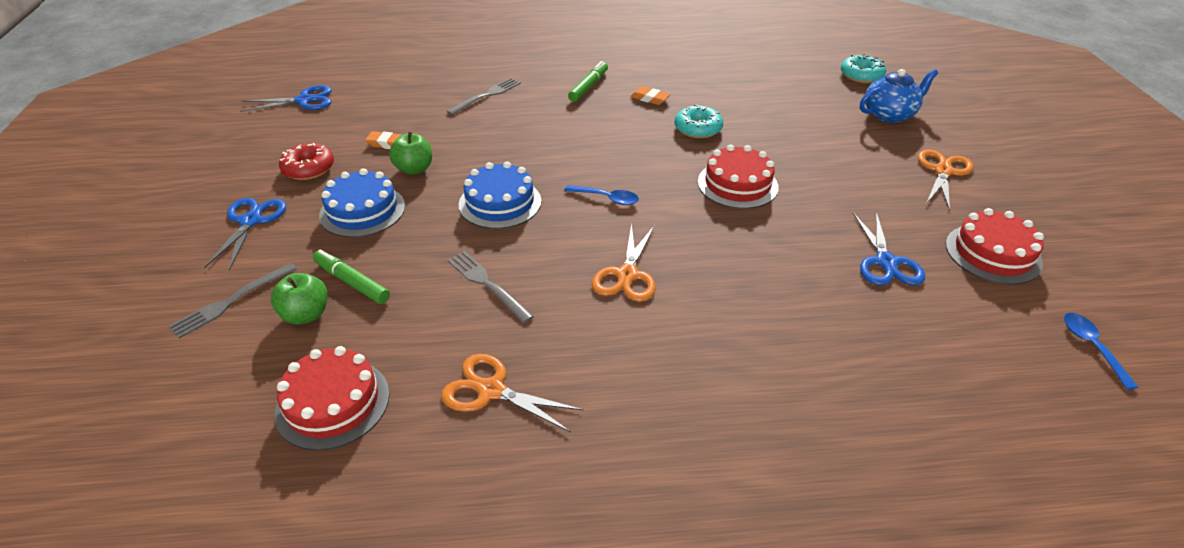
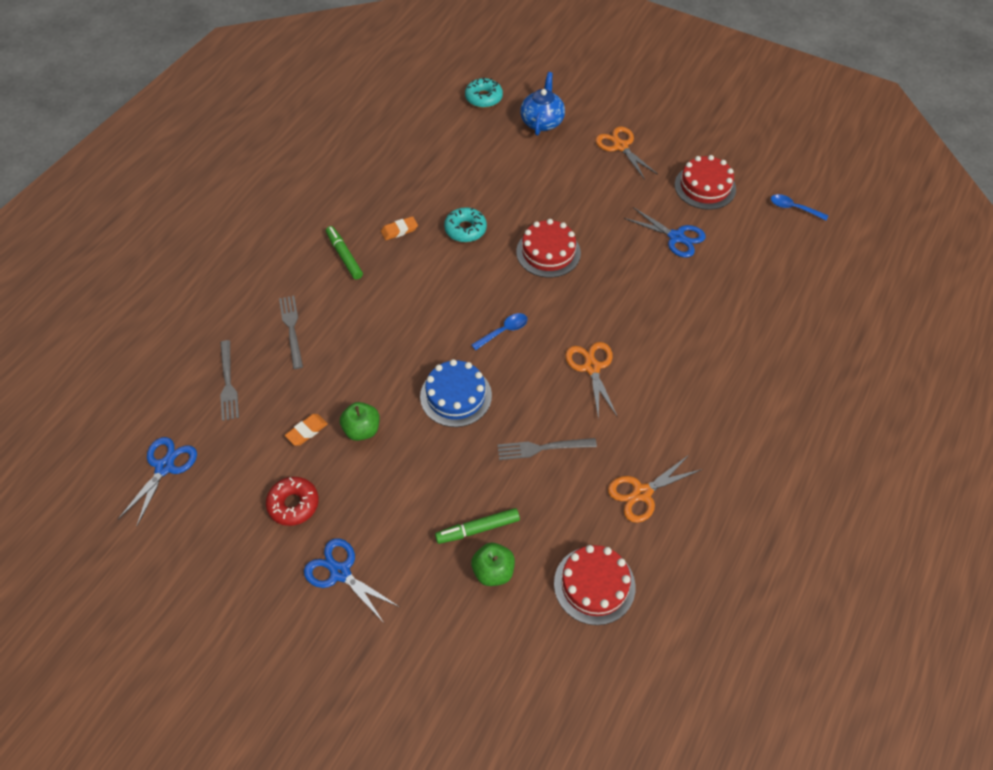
camera: 55 degrees left, 15 degrees up
(231, 302) = (440, 617): grey fork -> grey fork (228, 383)
(362, 210) = (391, 488): blue cake -> none
(627, 275) = (592, 367): orange scissors -> orange scissors turned 150 degrees counterclockwise

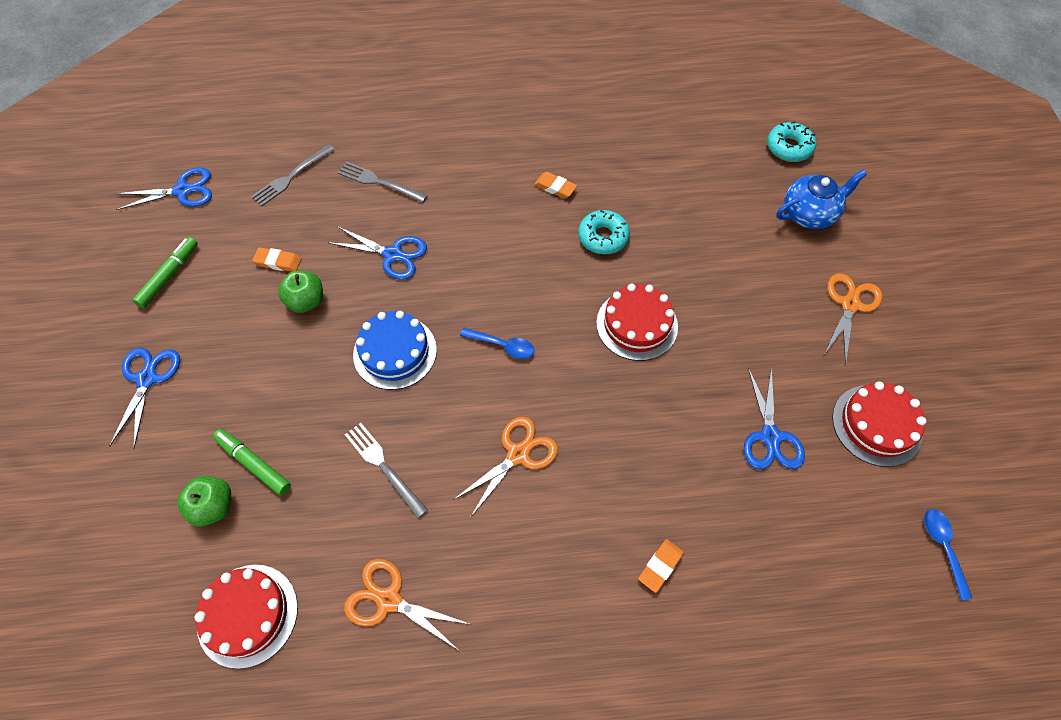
camera: 55 degrees right, 5 degrees up
(292, 329) = (379, 182): grey fork -> grey fork turned 105 degrees counterclockwise
(293, 504) = (197, 300): red donut -> none
(344, 256) = (489, 167): green marker -> green marker (169, 275)
(369, 354) = (393, 254): none -> blue scissors
(718, 338) = (660, 566): none -> orange eraser

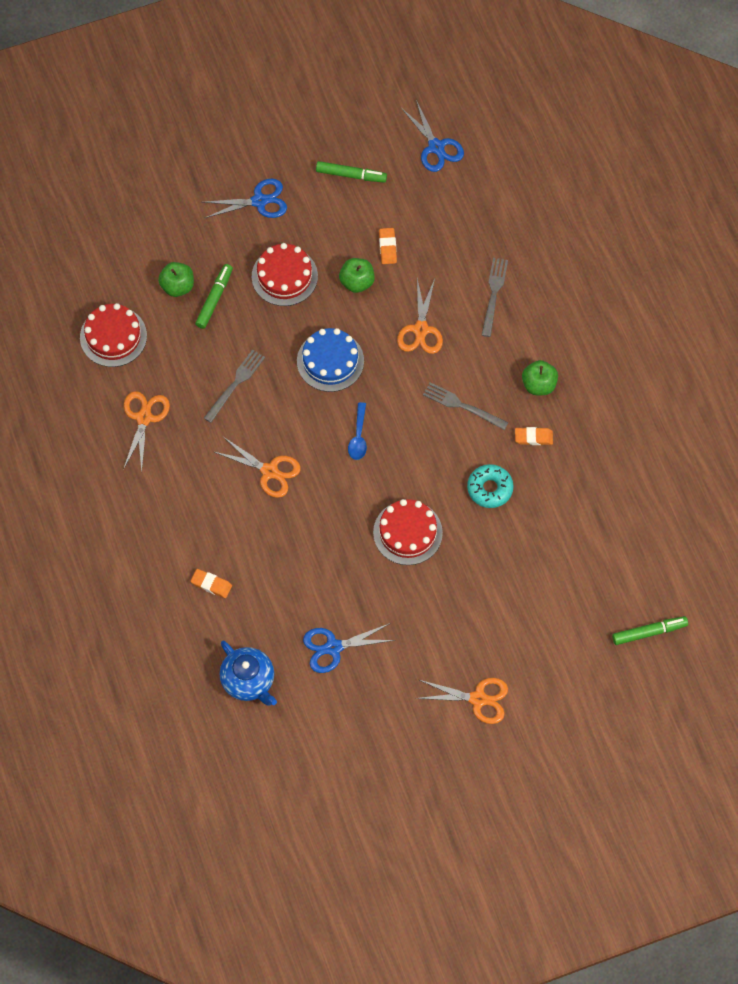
camera: 75 degrees right, 5 degrees up
(291, 177) = (477, 223): grey fork -> grey fork (462, 406)
(393, 254) = (421, 330): blue scissors -> orange scissors
(497, 169) = (539, 385): none -> green apple
(555, 187) = (533, 437): orange eraser -> orange eraser turned 75 degrees clockwise
(789, 147) = (649, 632): turquoise donut -> green marker
(809, 214) = (570, 657): blue teapot -> blue teapot (248, 681)
(876, 425) = (366, 726): red cake -> red cake (284, 276)
(943, 547) = (276, 777): blue spoon -> none

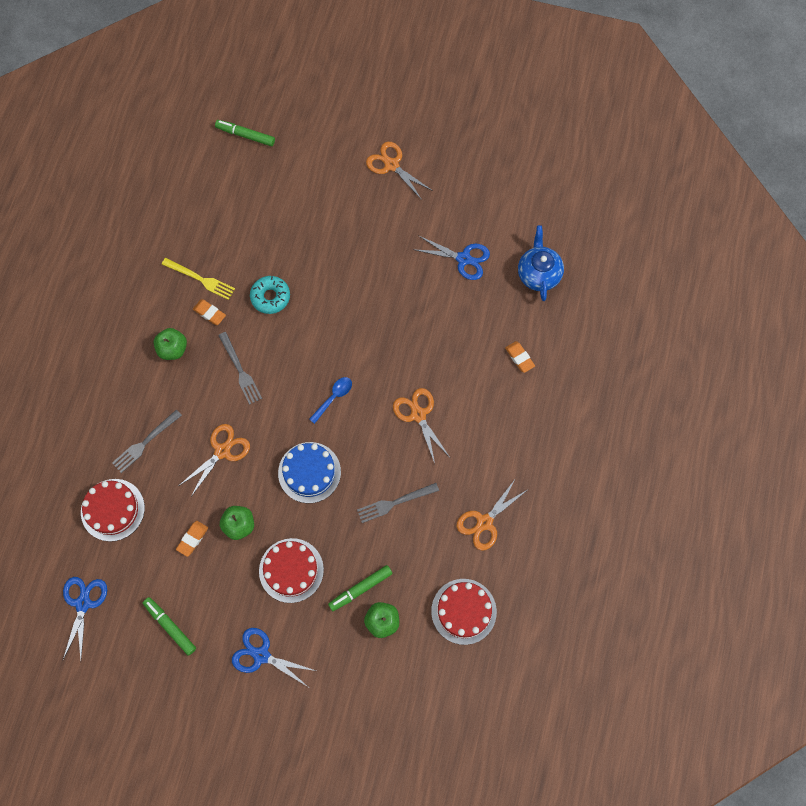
camera: 145 degrees left, 5 degrees up
(407, 532) = (352, 304): red cake -> red cake (112, 510)
(568, 462) = (200, 279): none -> yellow fork

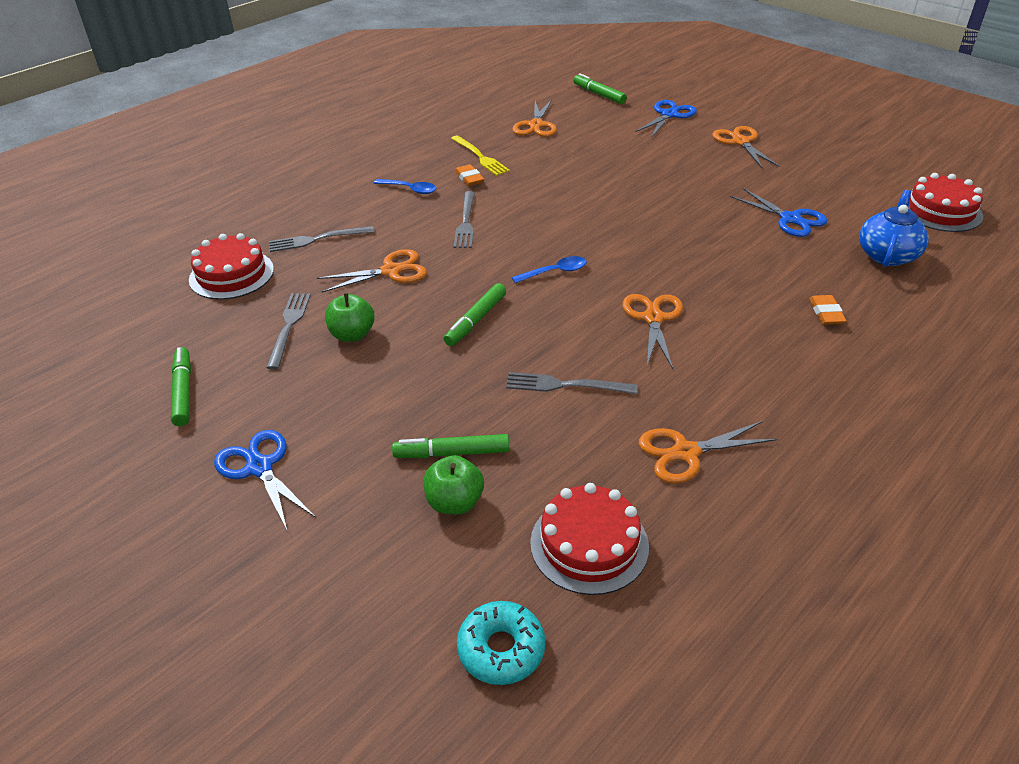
camera: 30 degrees right, 30 degrees down
(83, 603) = (117, 334): blue scissors -> blue scissors (669, 115)
(173, 349) = (410, 189): green apple -> blue spoon
(192, 539) = (289, 326): orange eraser -> grey fork
(219, 211) = (536, 125): none -> orange scissors
(270, 297) = (542, 185): turquoise donut -> turquoise donut (501, 649)
(291, 570) = (377, 398): red cake -> red cake (941, 211)
(309, 472) = (476, 320): blue cake -> green marker

